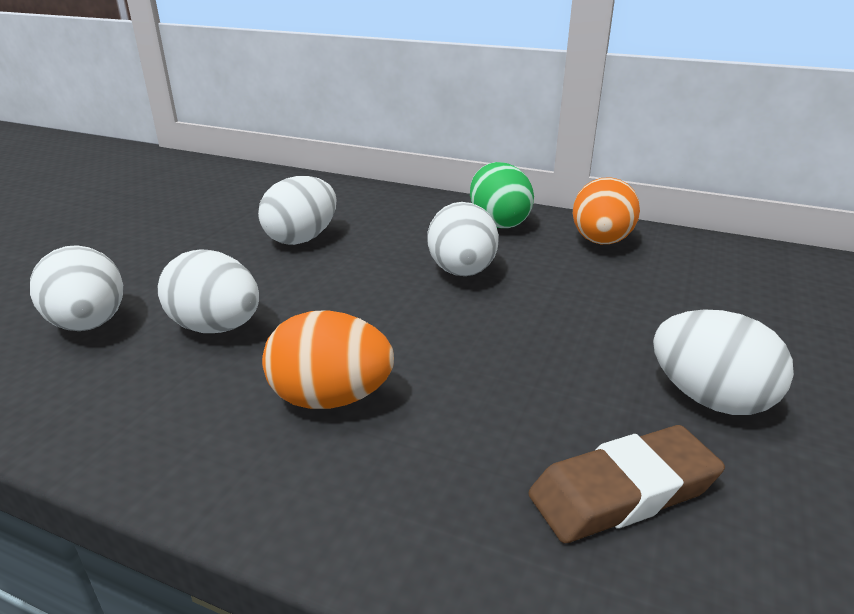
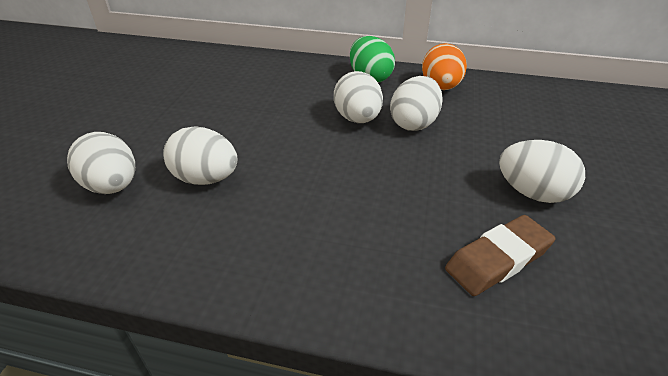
camera: 10 degrees left, 10 degrees up
(302, 239) = (239, 103): white egg -> white egg (414, 123)
(331, 398) = (303, 221): orange egg -> none

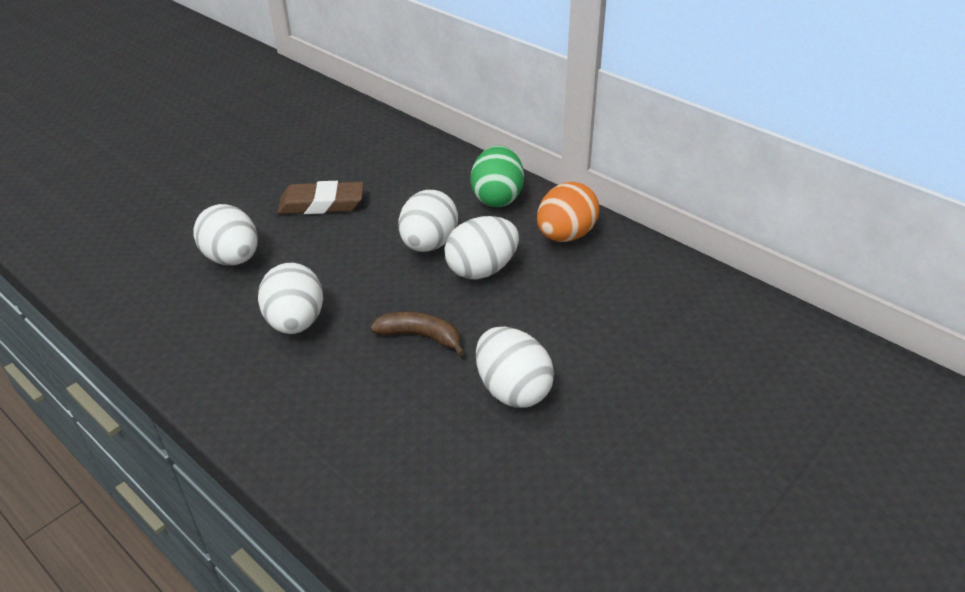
camera: 30 degrees right, 0 degrees up
(112, 186) = (157, 239): white egg -> white egg (296, 322)
(426, 181) = (420, 336): none -> brown banana
(498, 259) = (399, 433): brown eraser -> brown eraser (321, 204)

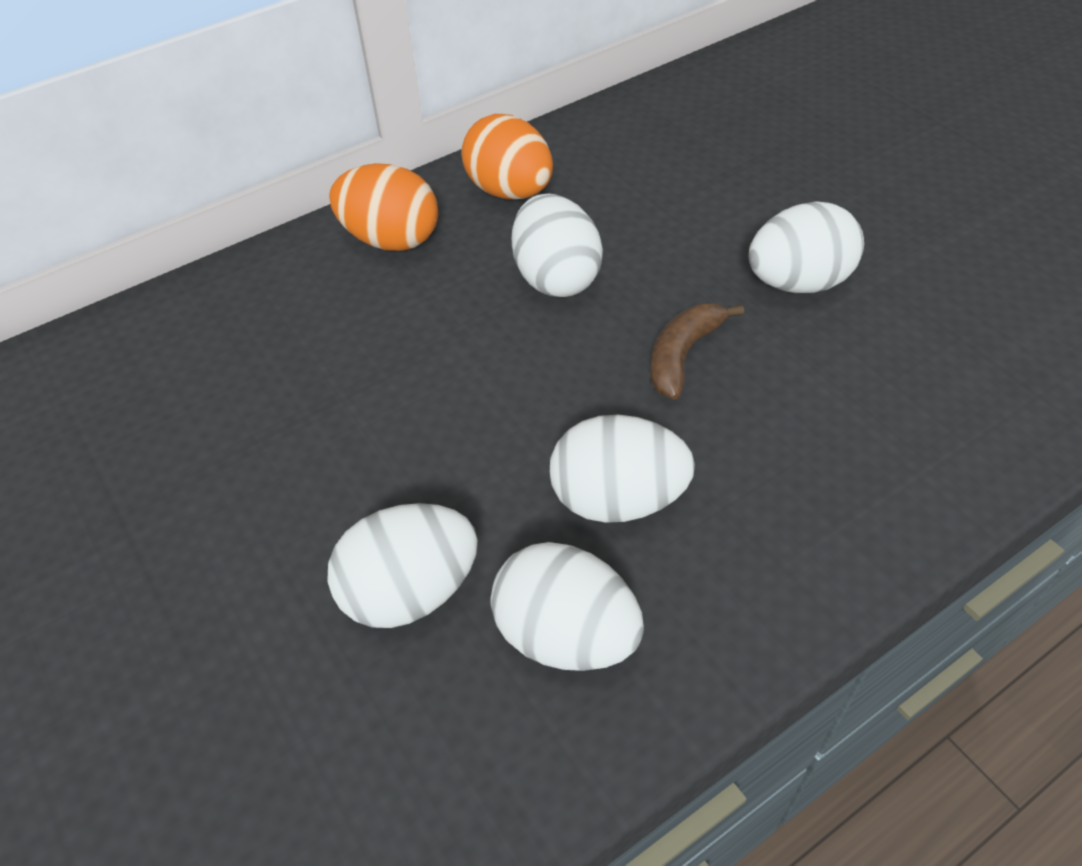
camera: 75 degrees left, 10 degrees up
(321, 204) = (298, 450): brown eraser -> none
(429, 244) = (475, 325): white egg -> white egg (566, 635)
(497, 198) = (391, 240): green egg -> orange egg

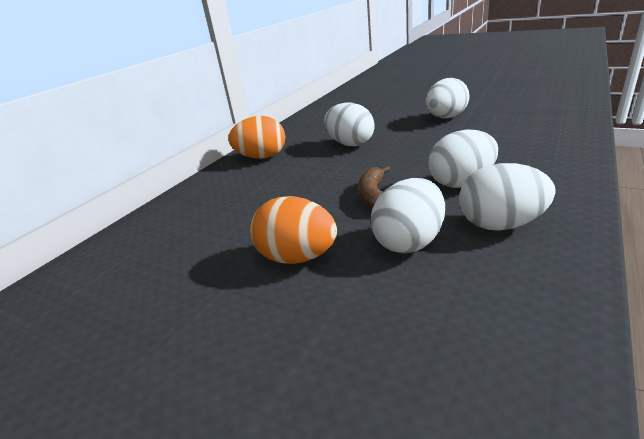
camera: 25 degrees left, 20 degrees down
(510, 191) = (301, 132): orange egg -> orange egg (297, 257)
(683, 355) = (430, 144): brown banana -> brown banana (373, 196)

